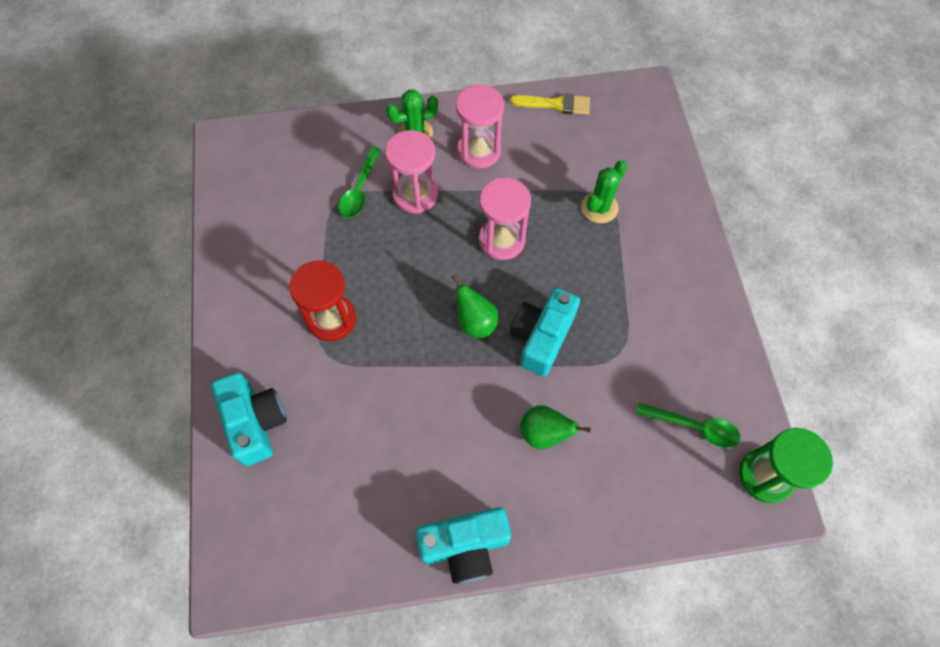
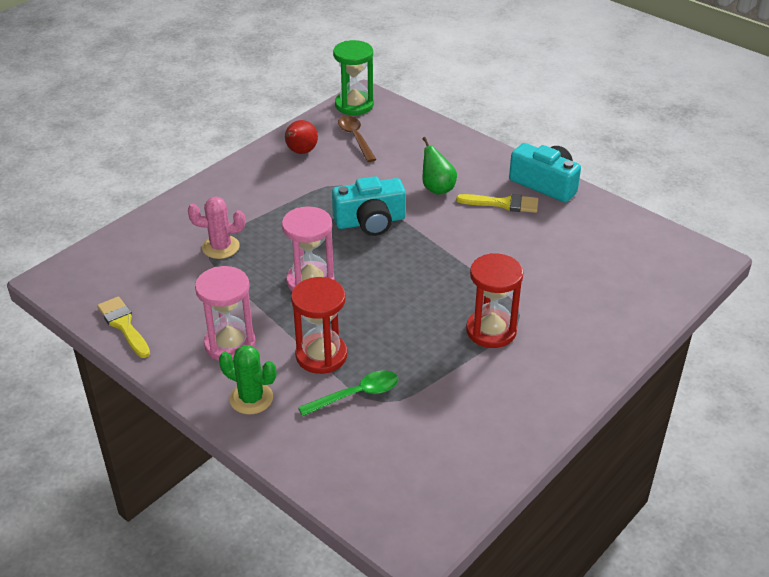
camera: 130 degrees left, 25 degrees down
(255, 422) = (613, 317): turquoise camera -> none
(415, 194) = (321, 355): pink hourglass -> red hourglass
(470, 473) = (503, 204): none -> yellow brush
(475, 322) = (398, 257): green pear -> none
(599, 208) = (220, 247): green cactus -> pink cactus
(693, 427) = (355, 138): green spoon -> brown spoon
(704, 358) = (300, 152): none -> red pear

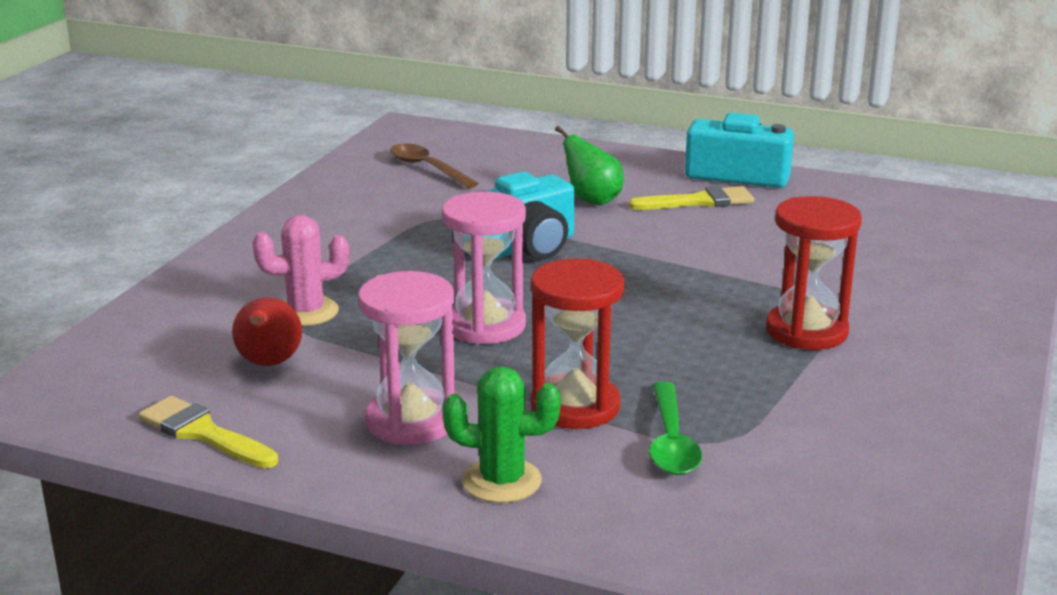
camera: 20 degrees left, 15 degrees down
(300, 152) = (355, 193): red pear -> red pear (269, 364)
(354, 105) = (397, 137): green hourglass -> none
(356, 395) = (671, 441): green spoon -> green spoon turned 135 degrees clockwise

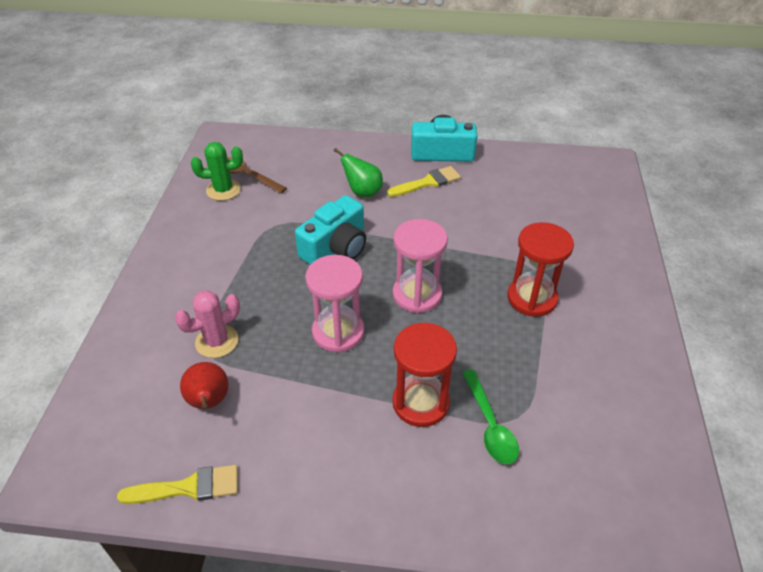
camera: 15 degrees left, 20 degrees up
(203, 433) = (188, 487): yellow brush -> yellow brush turned 150 degrees clockwise
(411, 421) = (323, 442): pink hourglass -> pink hourglass (417, 294)
(502, 481) = (401, 490): green cactus -> green cactus (223, 190)

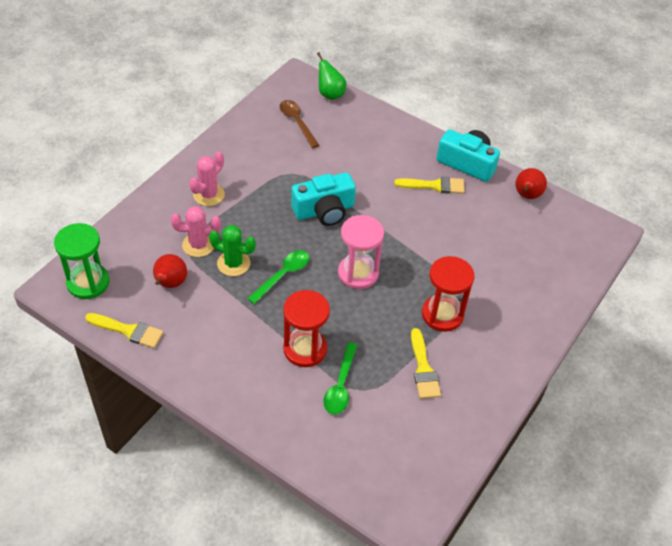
camera: 25 degrees right, 5 degrees up
(96, 450) = (88, 283): none -> green hourglass
(195, 282) = (209, 195): none -> pink cactus
(223, 190) = (271, 127): green cactus -> green cactus (233, 263)
(338, 332) = (283, 275): pink hourglass -> green spoon
(362, 192) = (376, 173): green pear -> green pear (330, 94)
(516, 159) = (527, 196): none -> red pear
(559, 362) = (423, 369): none -> yellow brush

